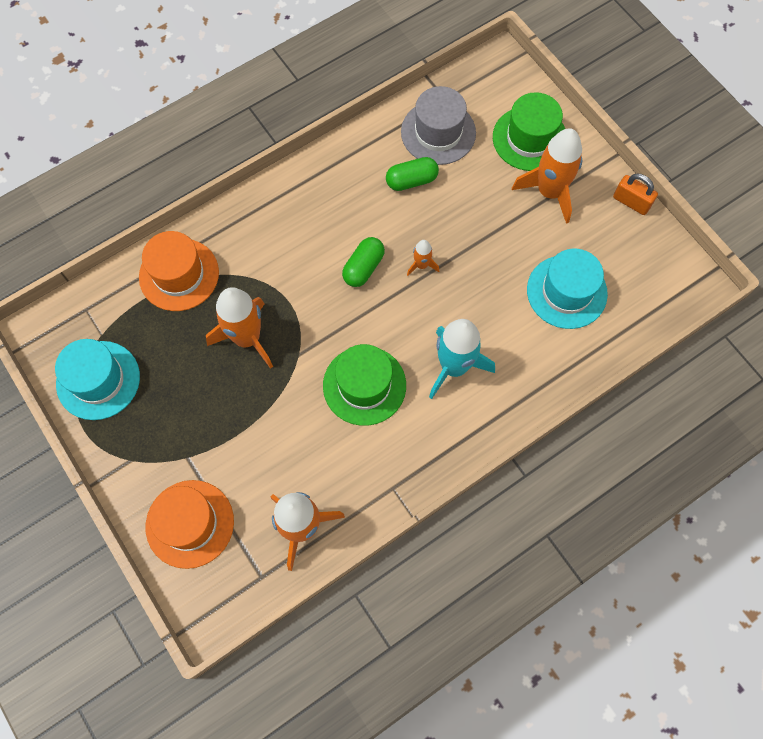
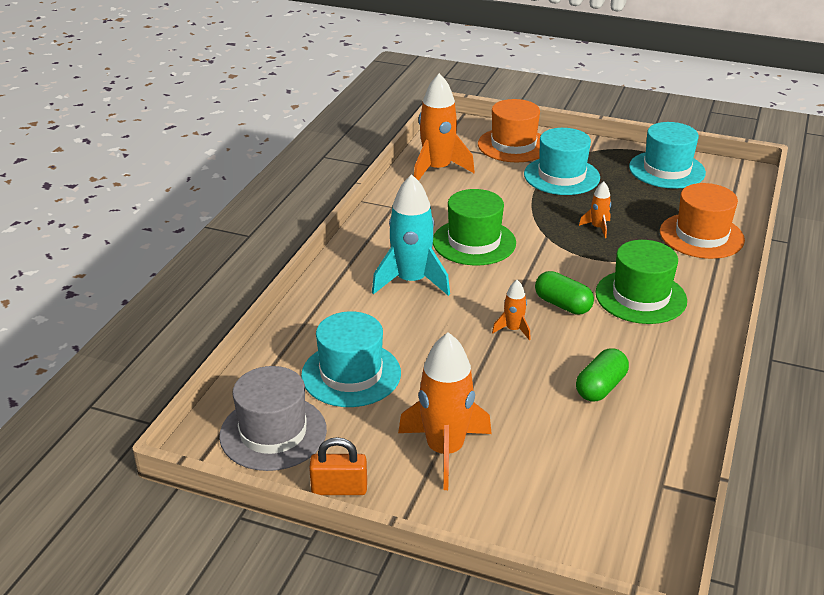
camera: 145 degrees right, 35 degrees down
(199, 435) = (561, 176): none -> turquoise hat
(247, 338) = (598, 228): orange rocket -> orange rocket, size x0.47
(363, 267) = (562, 305): green capsule -> green capsule turned 45 degrees counterclockwise
(438, 132) = (627, 445): grey hat -> grey hat (273, 433)
(530, 138) = (519, 494): green hat -> green hat (640, 297)

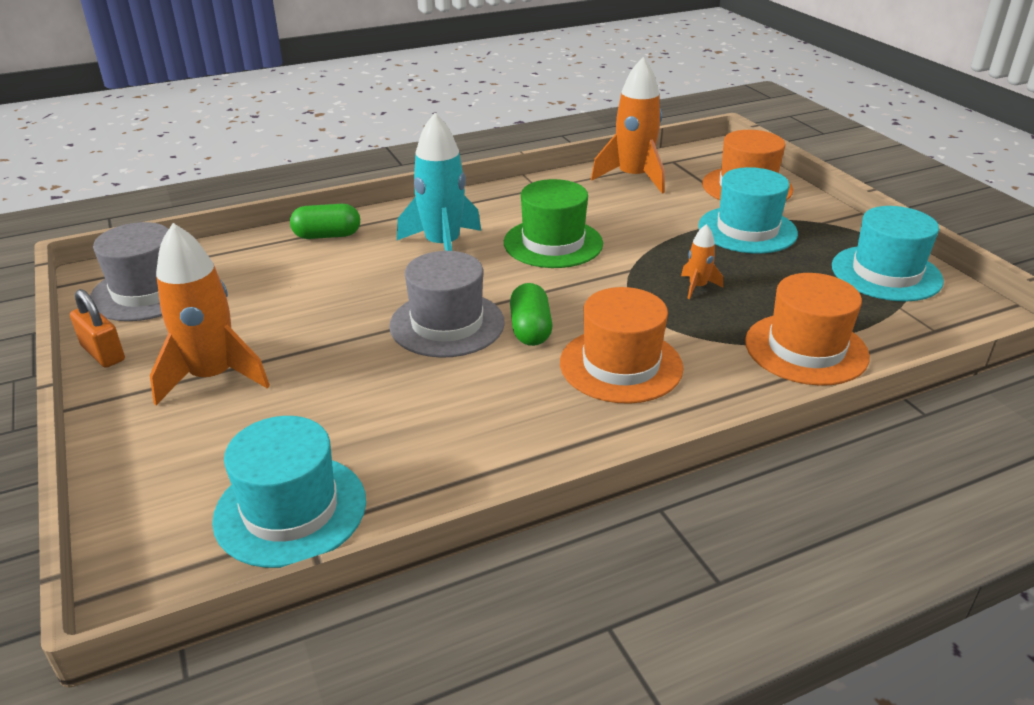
camera: 45 degrees right, 0 degrees up
(351, 374) = (268, 284): turquoise hat -> turquoise hat (290, 510)
(513, 330) = (447, 324): orange rocket -> grey hat
(600, 387) = (424, 414): green capsule -> green capsule (327, 236)
(640, 297) = (621, 365): green hat -> orange hat

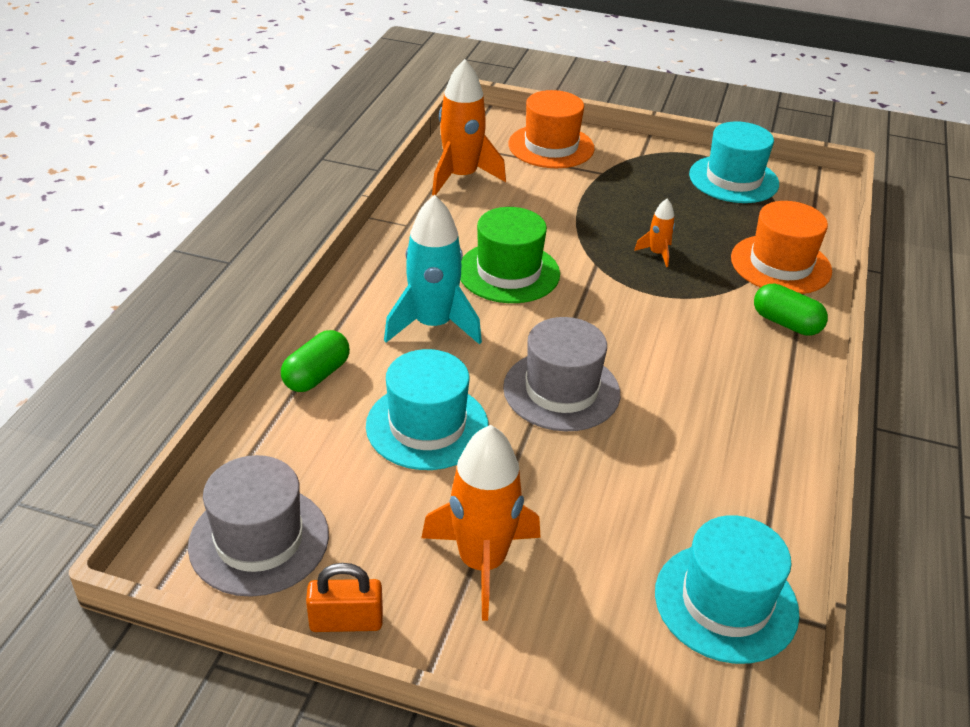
camera: 50 degrees left, 5 degrees up
(530, 329) = (620, 356): green capsule -> green capsule (786, 323)
(621, 365) = (714, 345): orange hat -> none
(747, 230) = (610, 186): turquoise hat -> turquoise hat (427, 426)

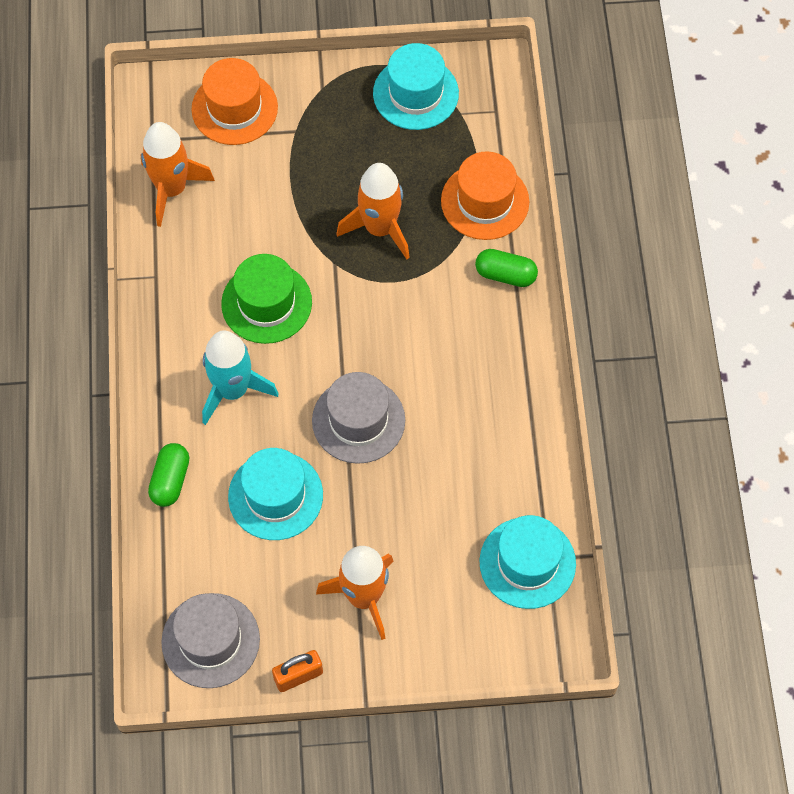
camera: 20 degrees left, 25 degrees up
(657, 254) = (380, 228): orange rocket -> orange rocket, size x2.11

